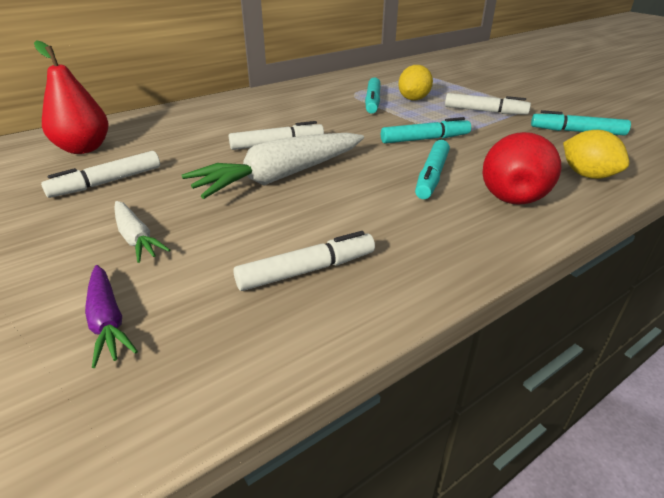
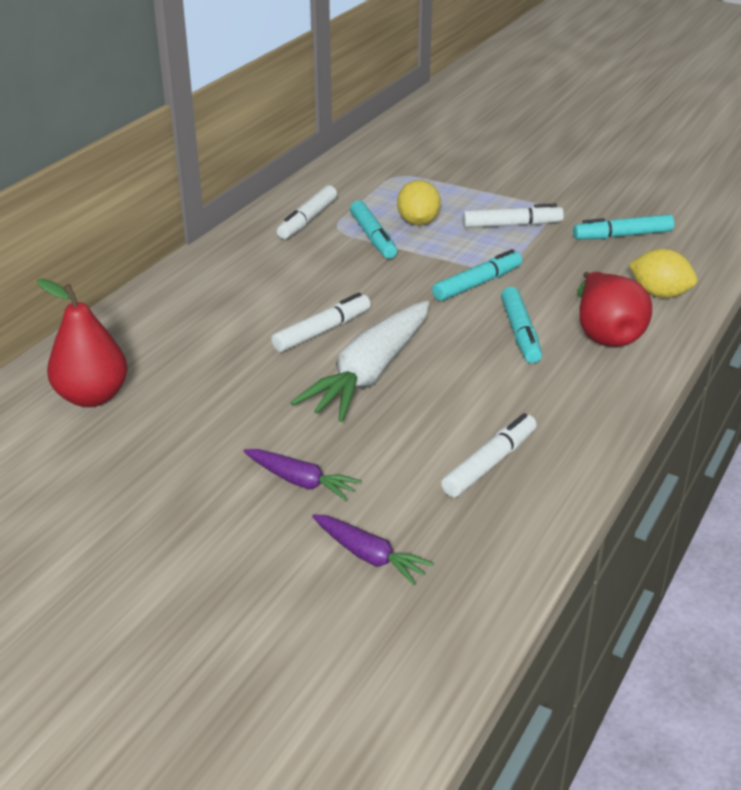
camera: 25 degrees left, 0 degrees up
(107, 182) = (185, 432): white marker -> white marker (307, 220)
(136, 238) = (300, 481): white carrot -> purple carrot

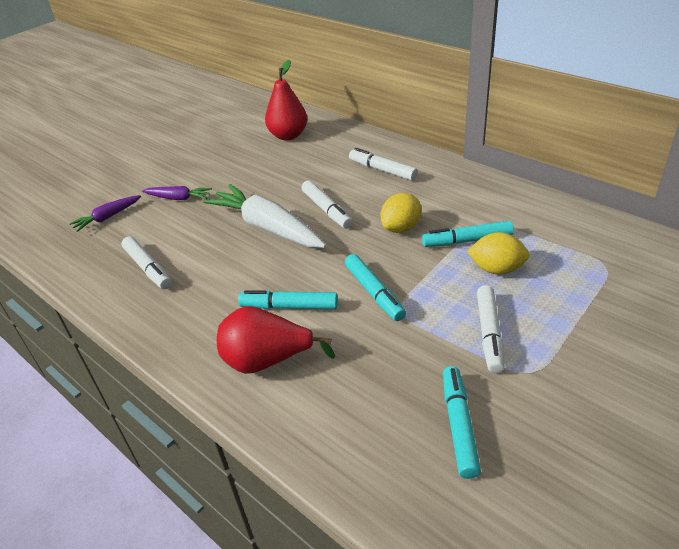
camera: 105 degrees right, 5 degrees up
(300, 481) = (178, 198): purple carrot -> purple carrot turned 120 degrees counterclockwise
(307, 220) = (501, 208): white marker -> white marker (382, 170)
(659, 294) = (323, 422): yellow lemon -> yellow lemon (401, 228)

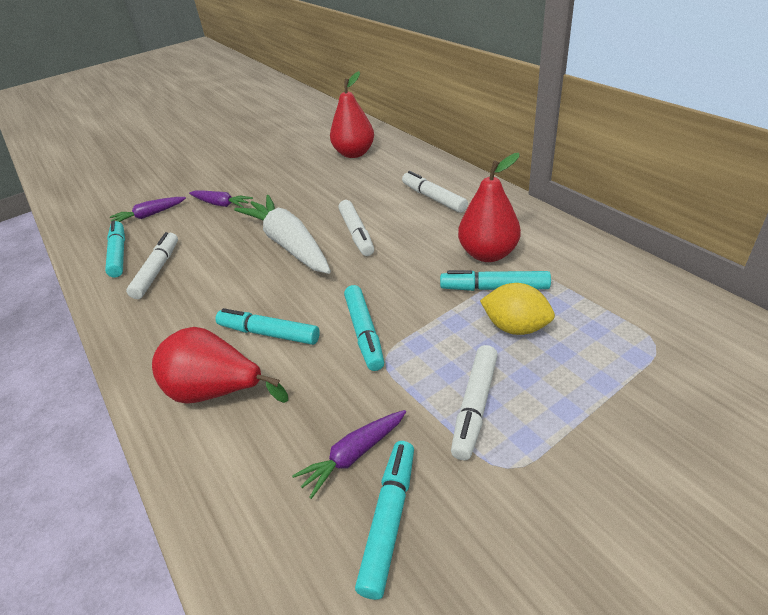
camera: 15 degrees right, 0 degrees up
(97, 258) = (119, 254): none -> turquoise marker
(148, 268) = (157, 270): white marker -> white marker turned 150 degrees counterclockwise
(401, 228) = (426, 263): yellow lemon -> none
(410, 387) = (353, 455): none -> purple carrot
(450, 213) = (488, 254): none -> red pear

